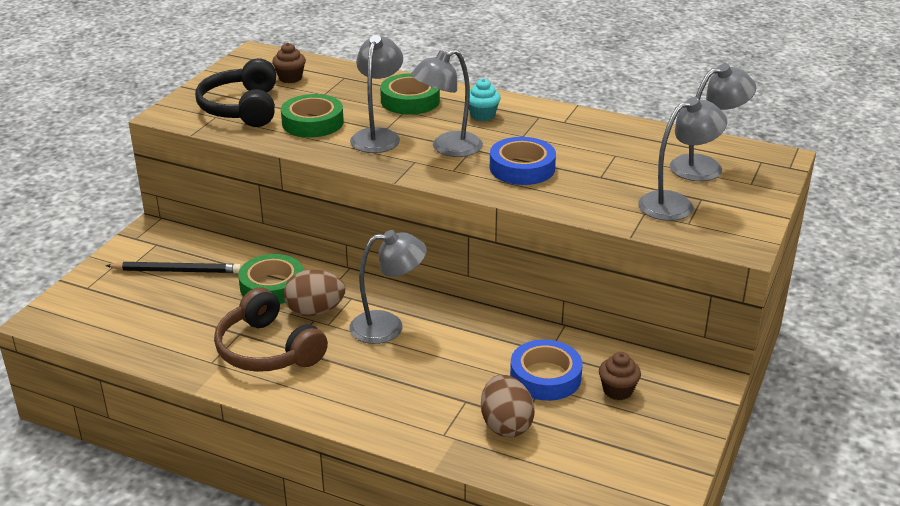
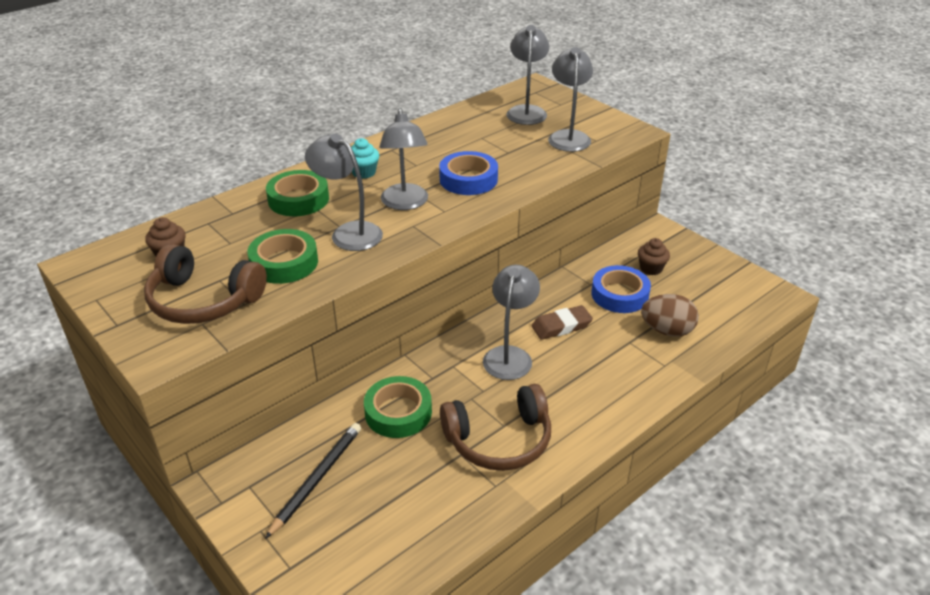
camera: 65 degrees left, 5 degrees up
(242, 108) = (203, 300): black headphones -> brown headphones
(315, 311) = (458, 393): brown egg -> none
(457, 348) = (561, 326): none -> brown eraser

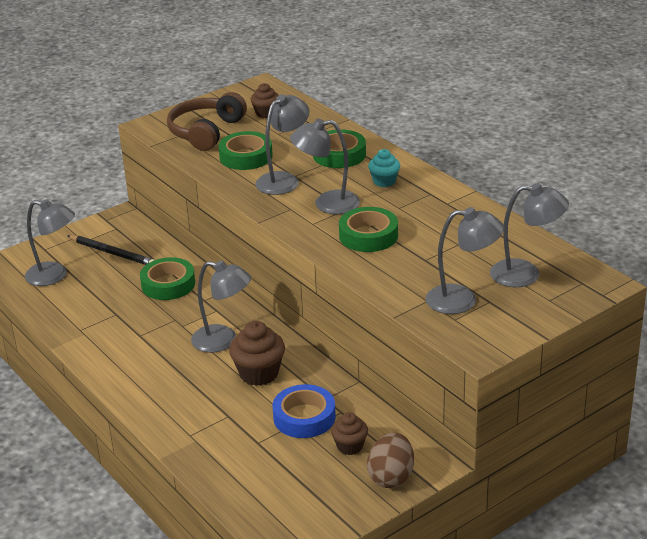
camera: 95 degrees right, 5 degrees down
(367, 539) = (54, 276): none -> grey lamp
(468, 179) = (368, 235): blue tape -> green tape
(499, 440) = (124, 332): brown headphones -> none
(561, 326) = (259, 373): brown eraser -> brown cupcake
(667, 331) = (240, 443): brown egg -> brown egg (391, 477)

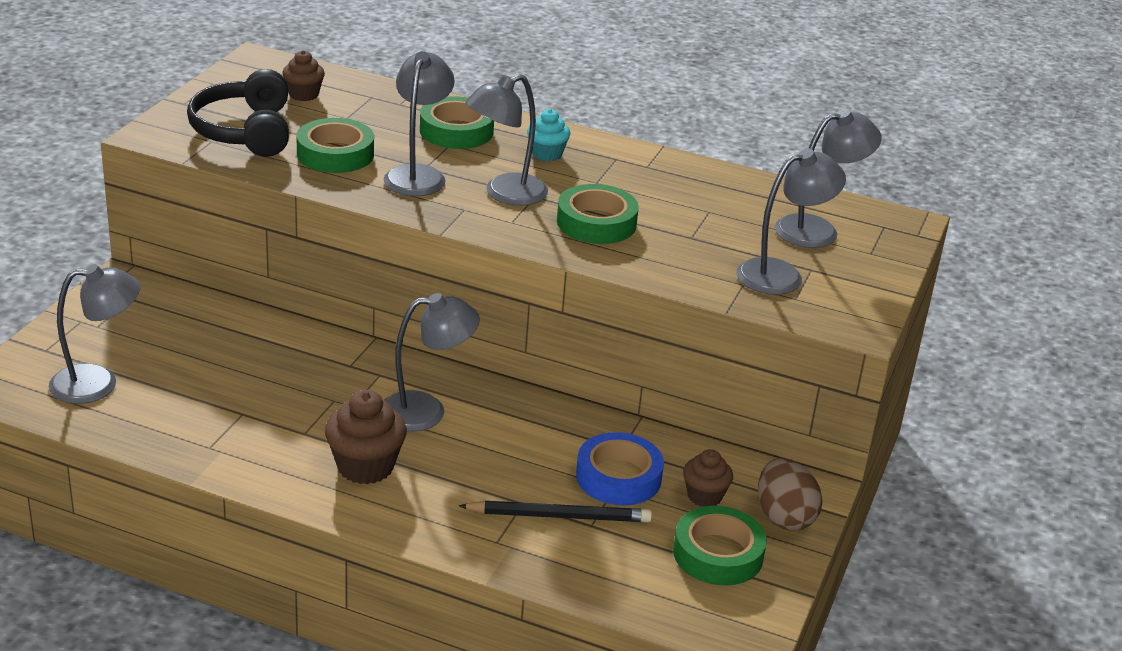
camera: 35 degrees left, 0 degrees up
(113, 253) = (159, 333): black pencil -> black pencil (559, 516)
(168, 284) = (280, 356): green tape -> green tape (718, 554)
(206, 132) = (245, 131): brown headphones -> black headphones
(259, 373) = (512, 440): brown cupcake -> brown cupcake (365, 466)

